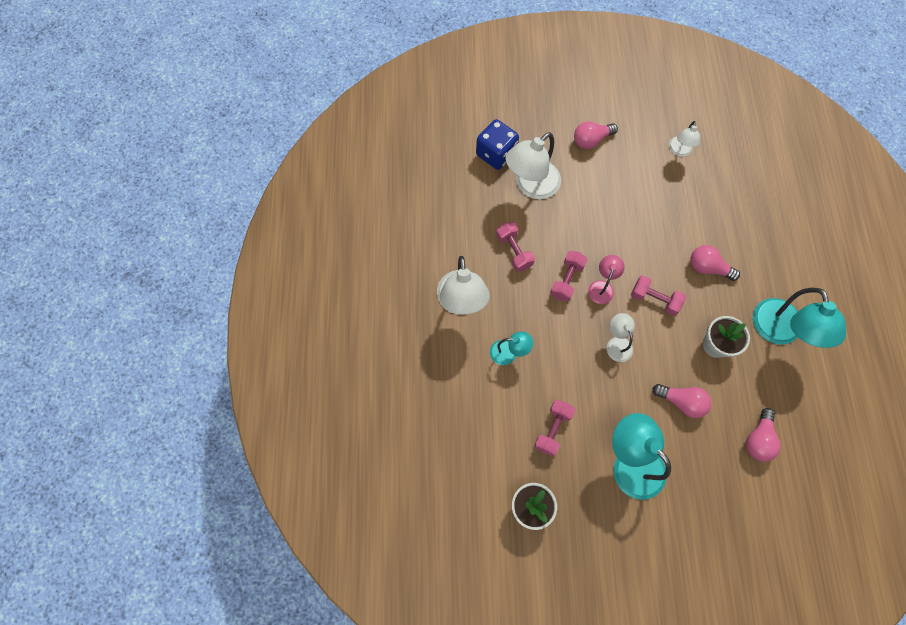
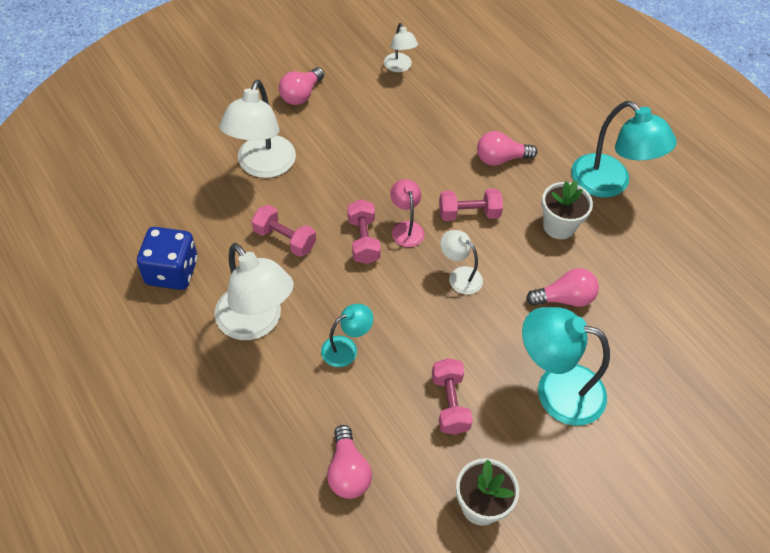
camera: 35 degrees left, 15 degrees down
(496, 154) = (202, 152): blue dice -> blue dice (172, 272)
(758, 439) = (662, 294): pink light bulb -> pink light bulb (348, 472)

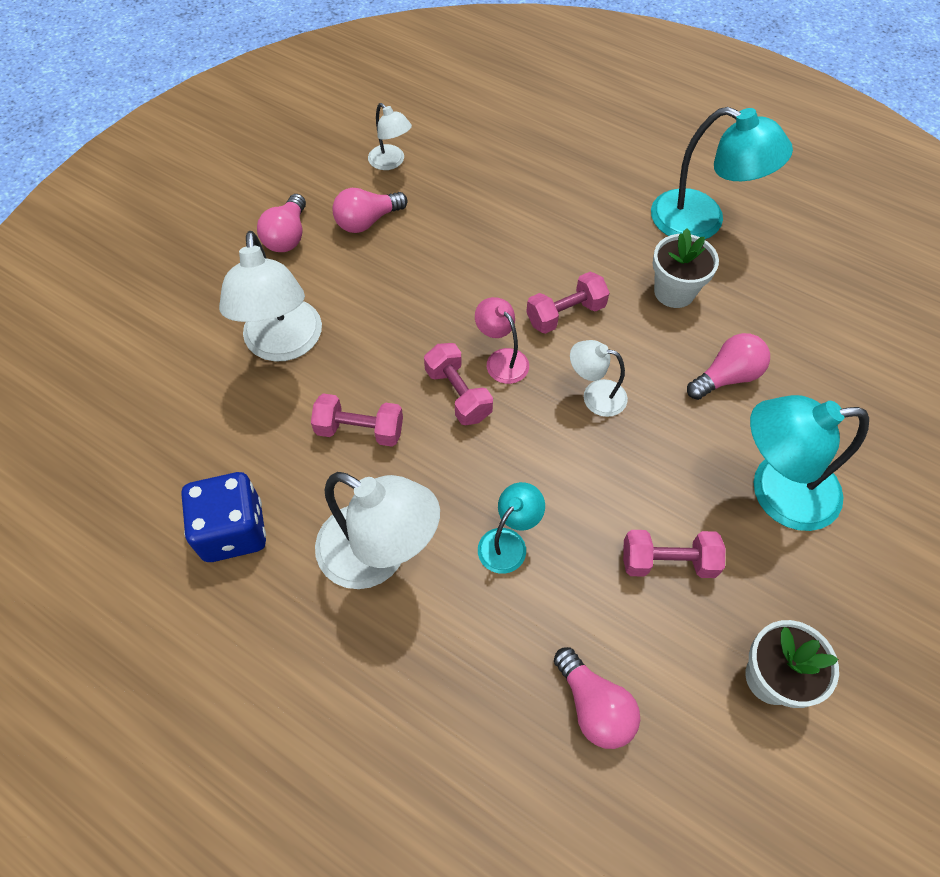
camera: 20 degrees left, 5 degrees up
(450, 403) = (668, 561): pink dumbbell -> pink dumbbell turned 60 degrees counterclockwise
(500, 159) = (567, 234): pink light bulb -> pink light bulb (367, 221)

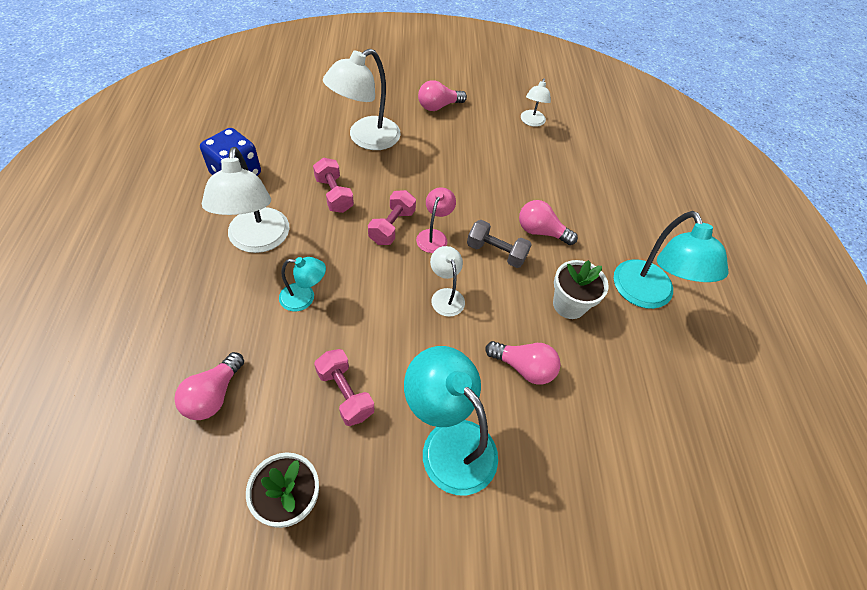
camera: 50 degrees right, 5 degrees down
(367, 221) = (479, 132): pink light bulb -> pink light bulb (541, 232)
(565, 314) = (496, 252): pink dumbbell -> grey dumbbell

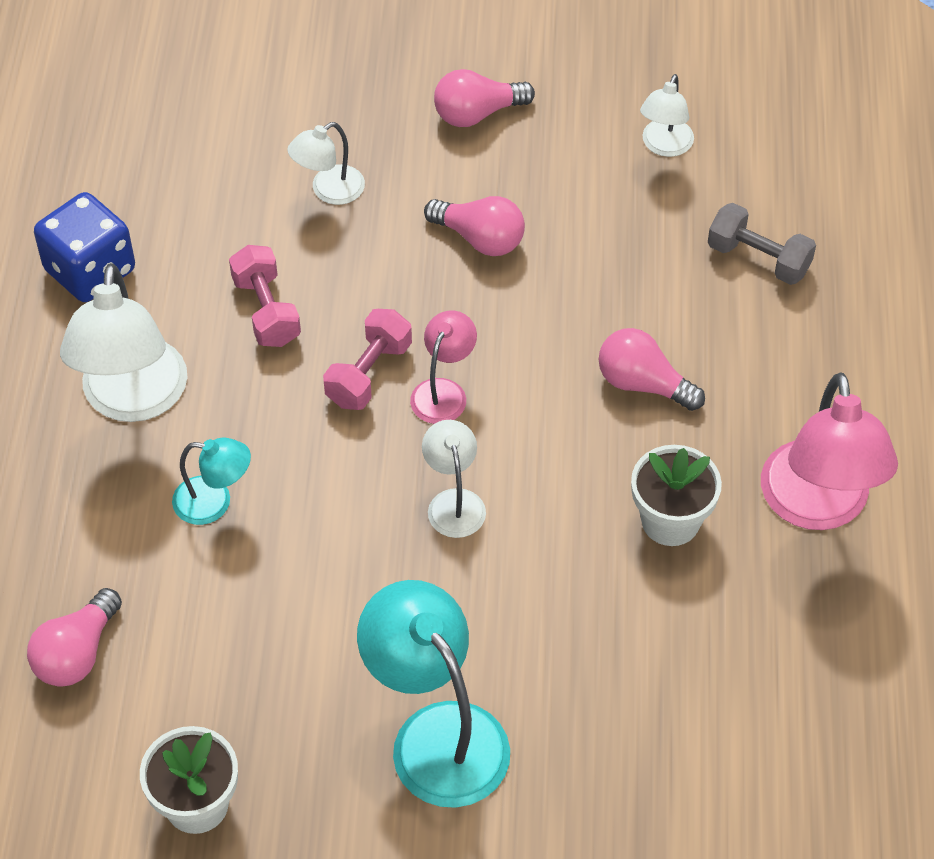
camera: 10 degrees right, 0 degrees up
(345, 393) = (278, 657): pink dumbbell -> none
(366, 138) = (329, 191): white lamp -> white lamp, size x0.53
(496, 252) = (553, 424): grey dumbbell -> grey dumbbell (758, 259)
(523, 367) = (572, 625): pink light bulb -> pink light bulb (480, 238)
(647, 295) = (817, 506): turquoise lamp -> pink lamp

